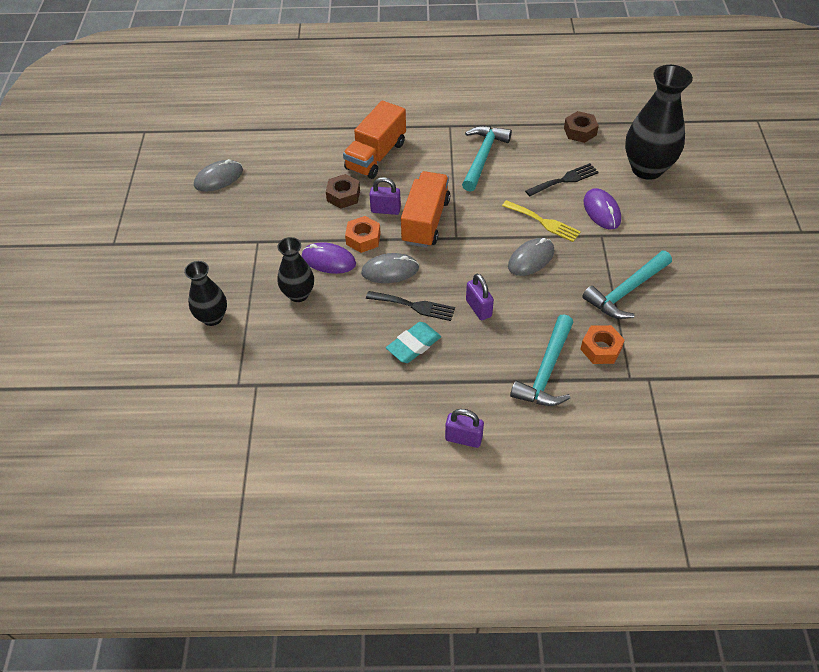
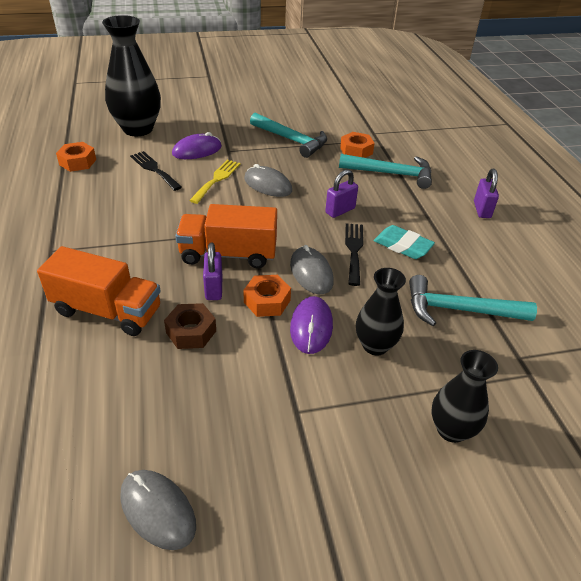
camera: 105 degrees left, 10 degrees down
(483, 157) = (115, 221): turquoise hammer -> turquoise hammer (458, 310)
(580, 131) = (78, 162): brown nut -> orange nut

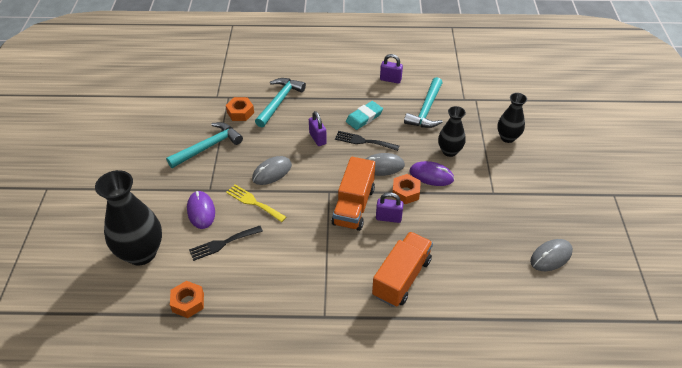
camera: 75 degrees left, 5 degrees up
(191, 332) = (428, 233): brown nut -> none
(482, 210) = (335, 72): purple padlock -> purple padlock (390, 79)

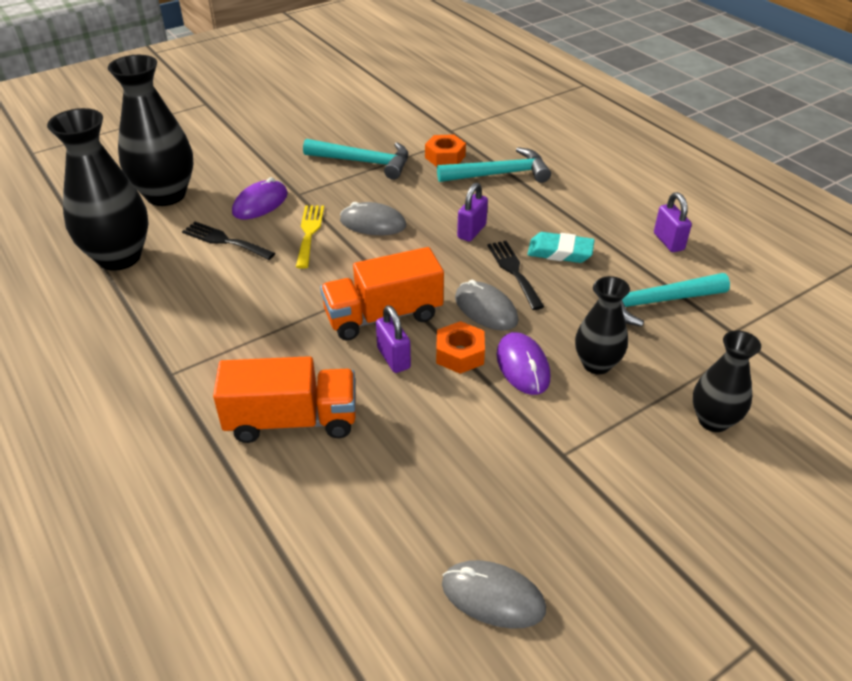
camera: 55 degrees right, 5 degrees down
(188, 302) = (119, 257): orange nut -> black vase

